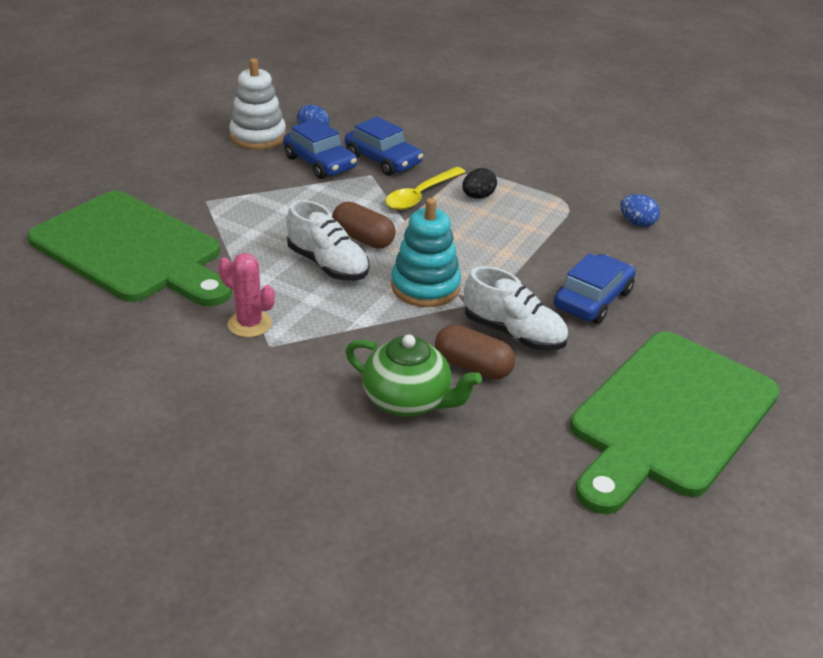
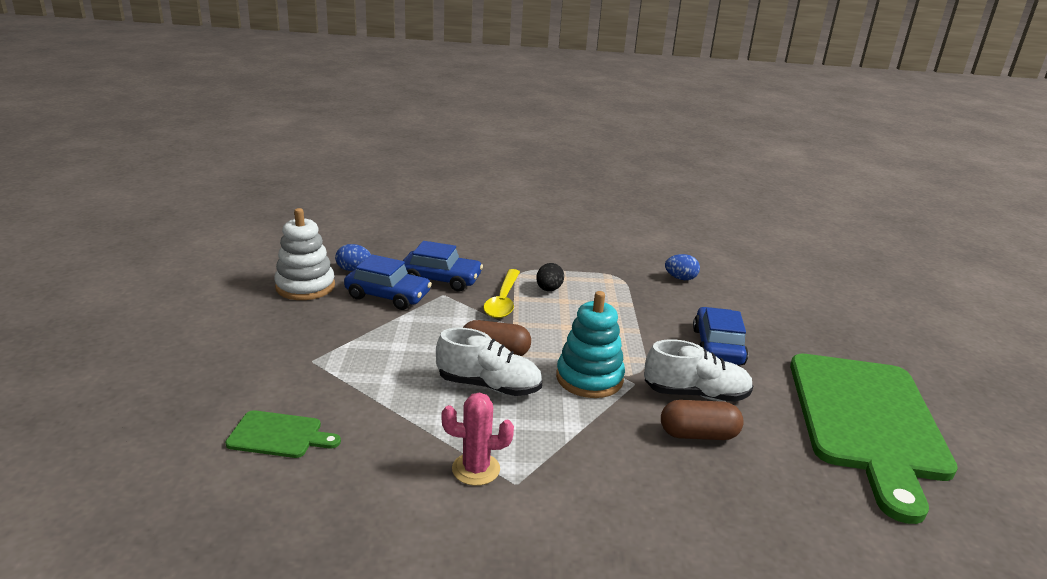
camera: 30 degrees left, 10 degrees down
(132, 250) = (279, 435): green cutting board -> green cutting board, size x0.41
(408, 400) = (684, 487): green teapot -> none

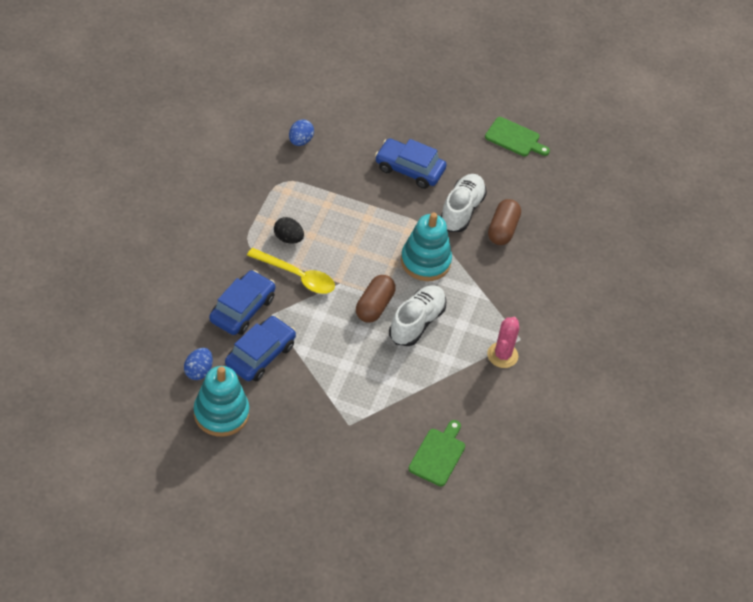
camera: 75 degrees left, 25 degrees up
(305, 286) = (221, 413): white stacking toy -> turquoise stacking toy
(867, 421) = (514, 138): green cutting board -> green cutting board, size x0.41

